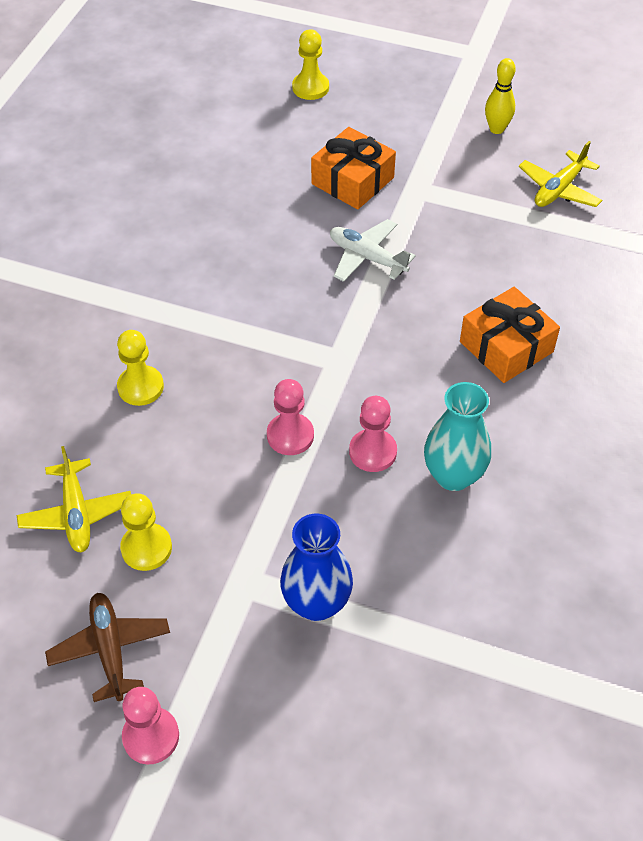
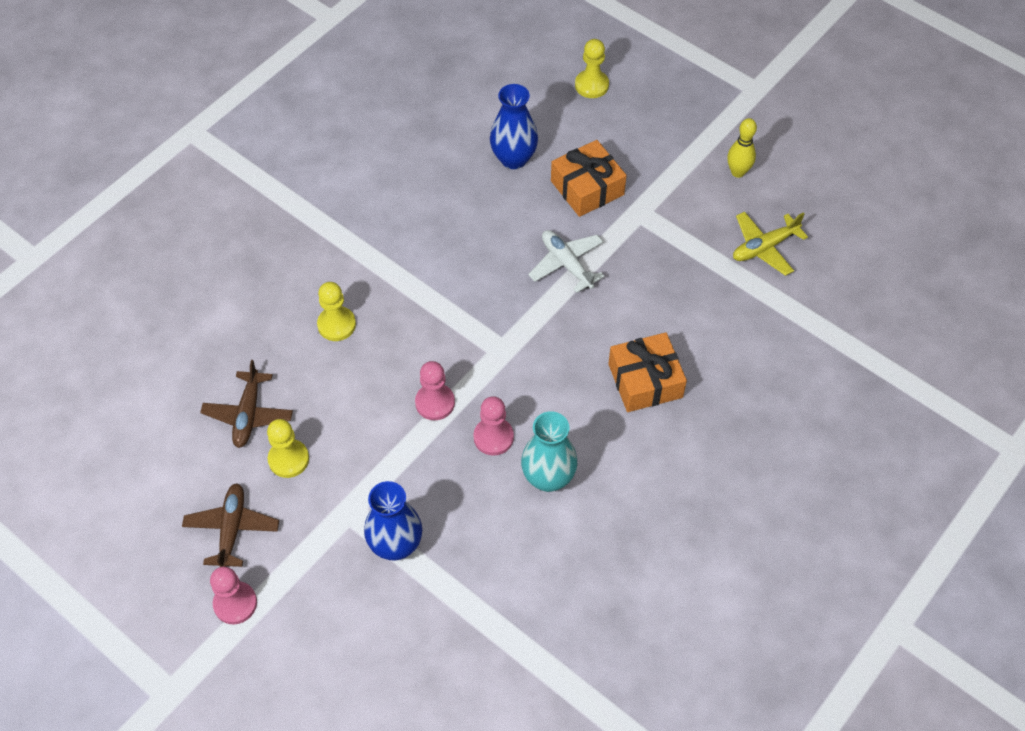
camera: 20 degrees right, 5 degrees up
(76, 513) = (248, 414): yellow plane -> brown plane
(262, 173) = (513, 159): none -> blue vase

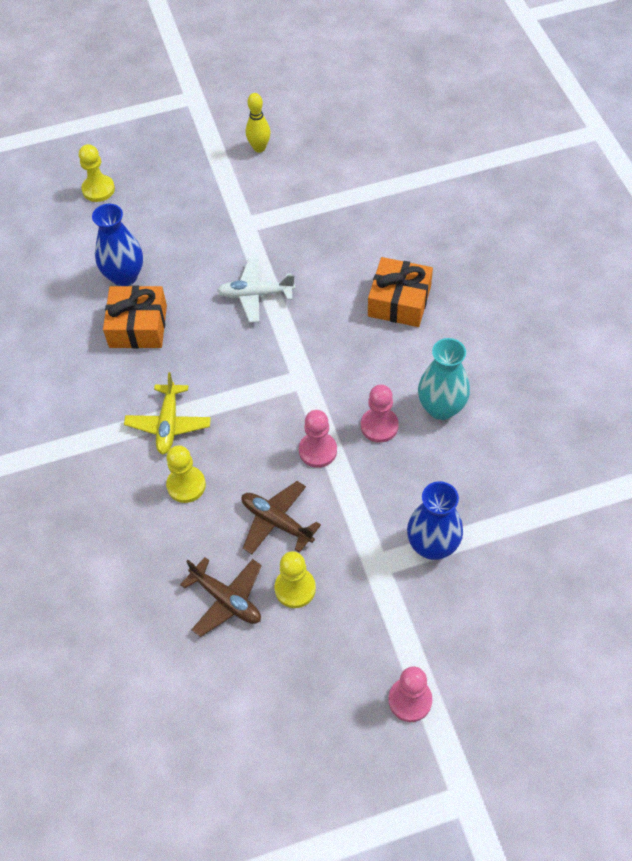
camera: 55 degrees left, 0 degrees up
(232, 529) = (334, 668): brown plane -> brown plane (277, 522)
(587, 188) = (195, 244): orange gift -> orange gift (138, 326)
(764, 247) = (338, 169): yellow plane -> yellow plane (168, 424)

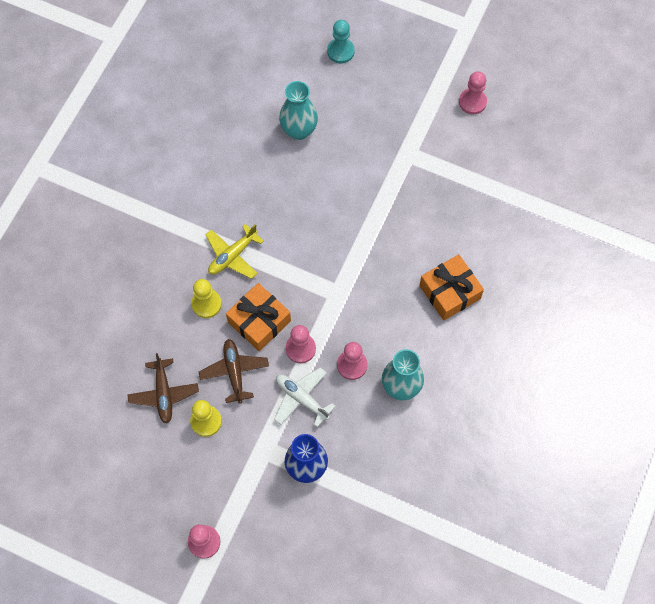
camera: 40 degrees right, 10 degrees up
(98, 189) = (340, 51): yellow pawn -> turquoise pawn
(124, 276) = (299, 130): blue vase -> turquoise vase
(138, 326) = (275, 173): orange gift -> orange gift (259, 321)
(256, 295) = (365, 211): white plane -> white plane (301, 398)
(259, 148) = (472, 102): yellow bowling pin -> pink pawn

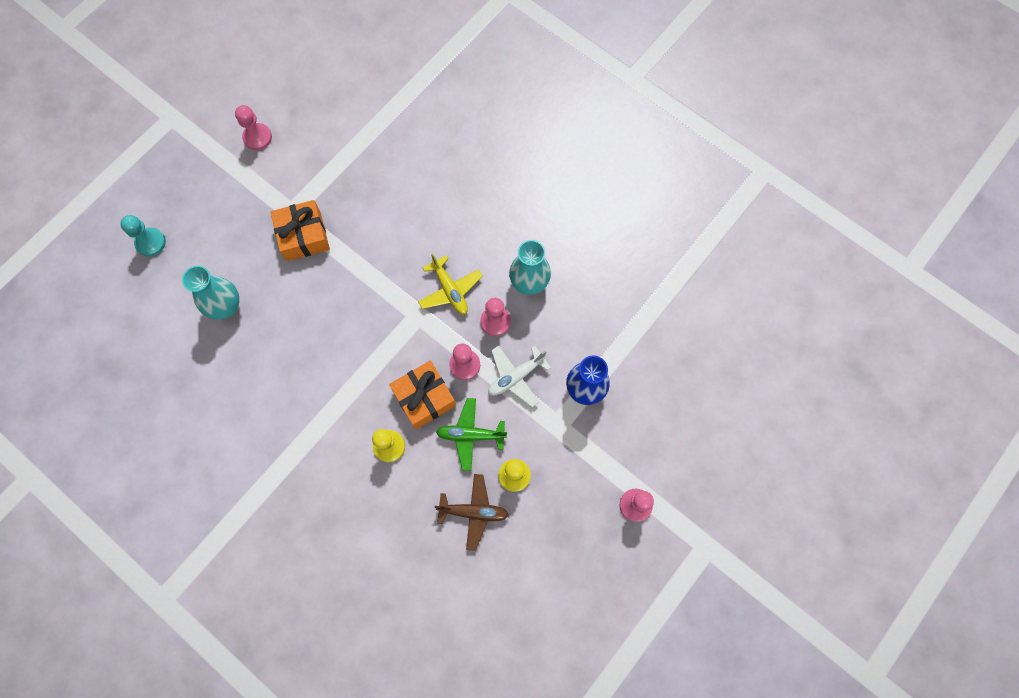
camera: 75 degrees left, 5 degrees up
(232, 255) = (344, 407): yellow plane -> yellow plane (450, 290)
(234, 372) = (471, 435): brown plane -> green plane
(450, 292) = (448, 214): orange gift -> orange gift (303, 236)

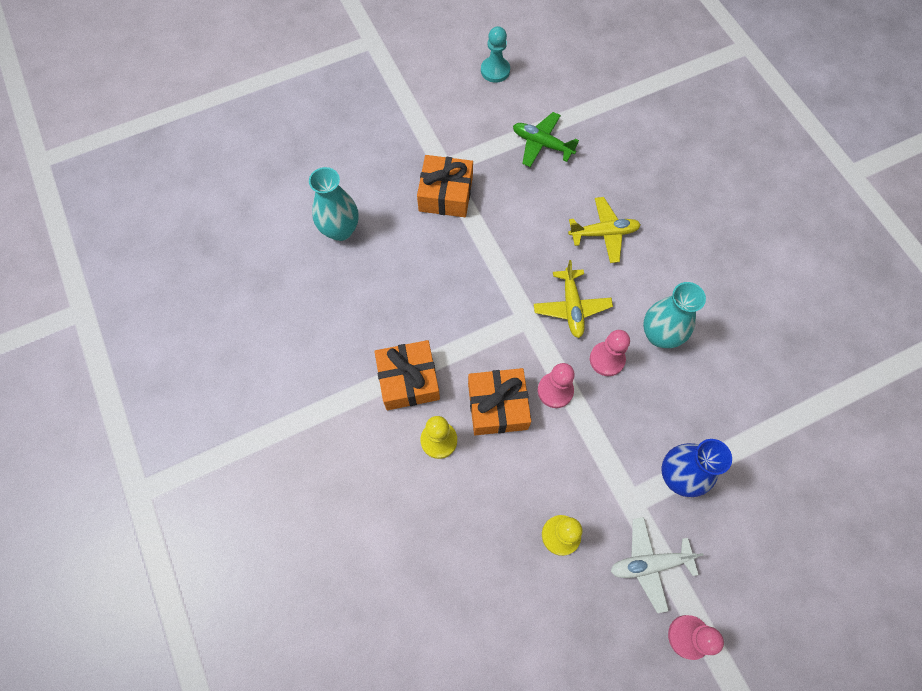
camera: 25 degrees right, 5 degrees down
(150, 242) = (299, 143): turquoise pawn -> turquoise pawn (495, 71)
(257, 137) = (443, 88): pink pawn -> none
(343, 409) = (408, 380): none -> orange gift
(451, 215) = (603, 233): none -> yellow plane
(471, 435) = (531, 468): green plane -> green plane (542, 144)
(473, 512) = (498, 555): brown plane -> none
(516, 377) = (606, 427): white plane -> white plane (649, 564)

